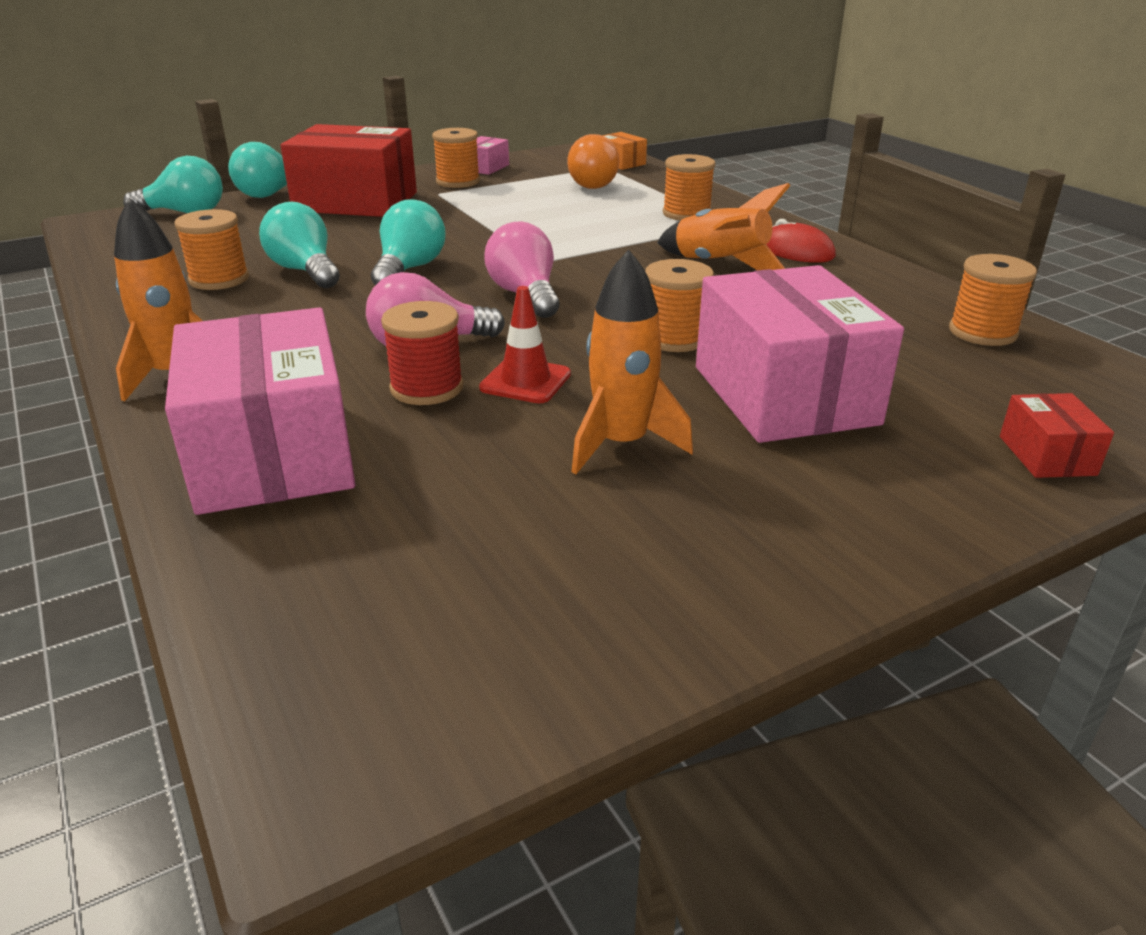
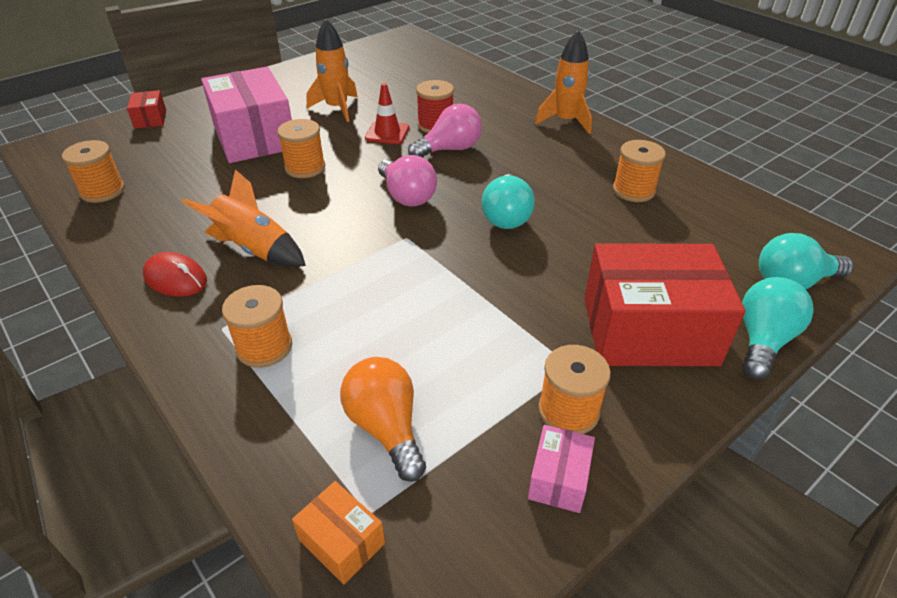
camera: 170 degrees right, 10 degrees up
(273, 453) = (481, 93): pink box -> none
(305, 271) = (583, 206): turquoise light bulb -> none

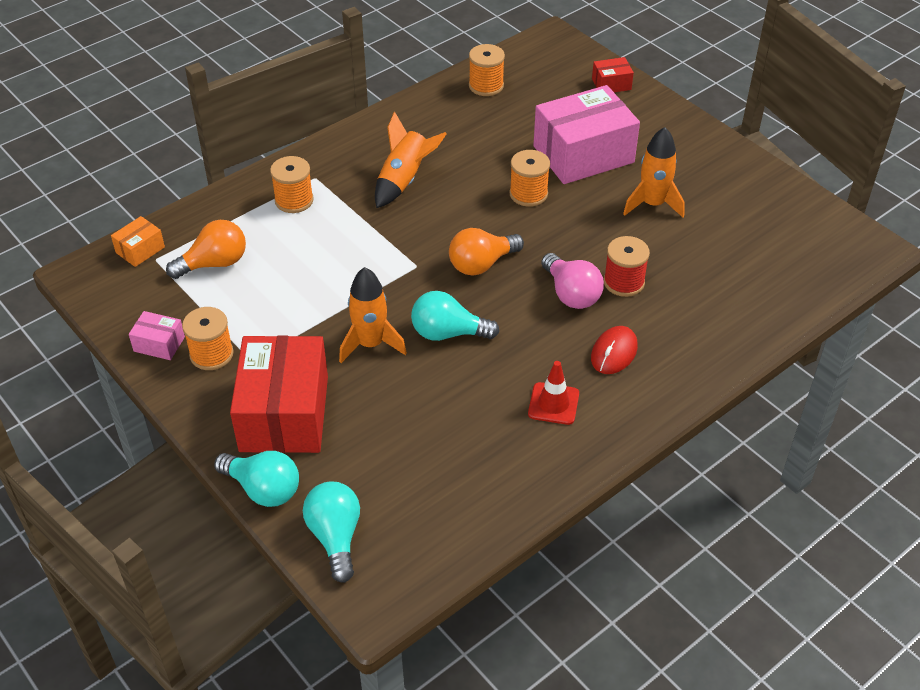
camera: 90 degrees right, 5 degrees up
(176, 278) = (371, 146): red mouse -> red mouse (614, 352)
(387, 133) = (601, 245): red traffic cone -> red traffic cone (553, 404)
(407, 196) = (481, 264): pink light bulb -> orange light bulb
(565, 121) = (648, 397): orange rocket -> orange rocket (370, 344)
(633, 190) = (495, 439): orange spool -> none

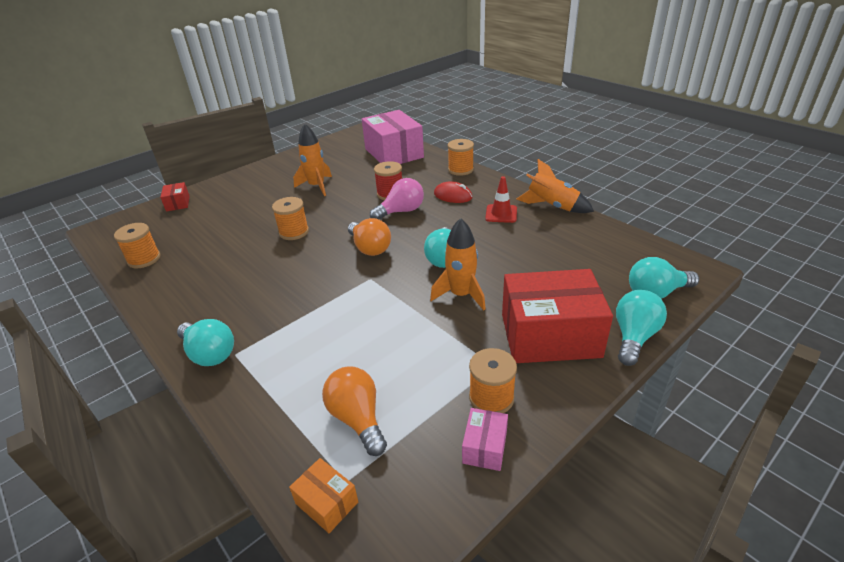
camera: 90 degrees left, 10 degrees down
(294, 200) = (267, 366): orange spool -> orange spool (460, 170)
(320, 161) = (209, 354): none -> turquoise light bulb
(404, 180) = (258, 295): orange rocket -> orange rocket (552, 206)
(583, 154) = (255, 212): pink box -> pink box (394, 153)

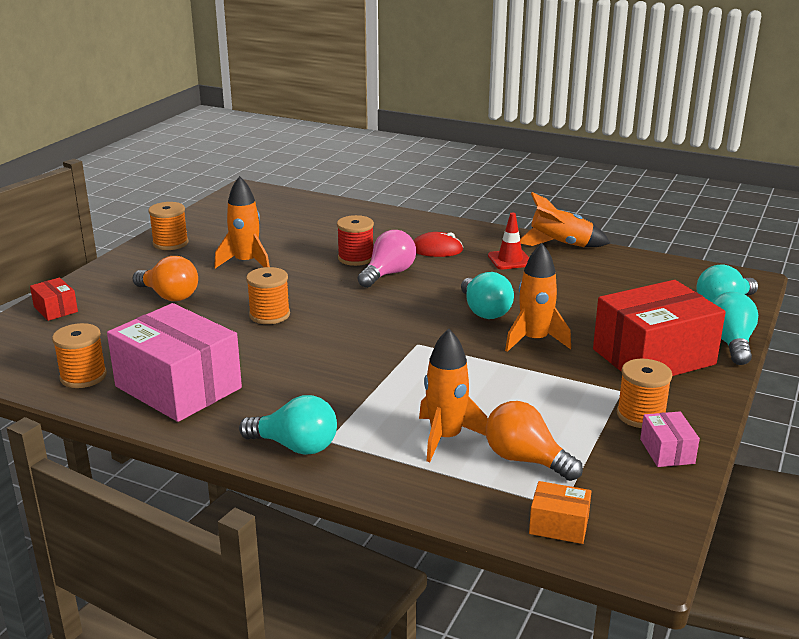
camera: 25 degrees left, 10 degrees down
(316, 376) = (446, 438): none -> orange rocket
(370, 248) = (386, 315): orange light bulb -> orange light bulb (169, 296)
(394, 153) = (315, 214): pink box -> pink box (178, 387)
(460, 170) = (420, 222): orange spool -> orange spool (170, 243)

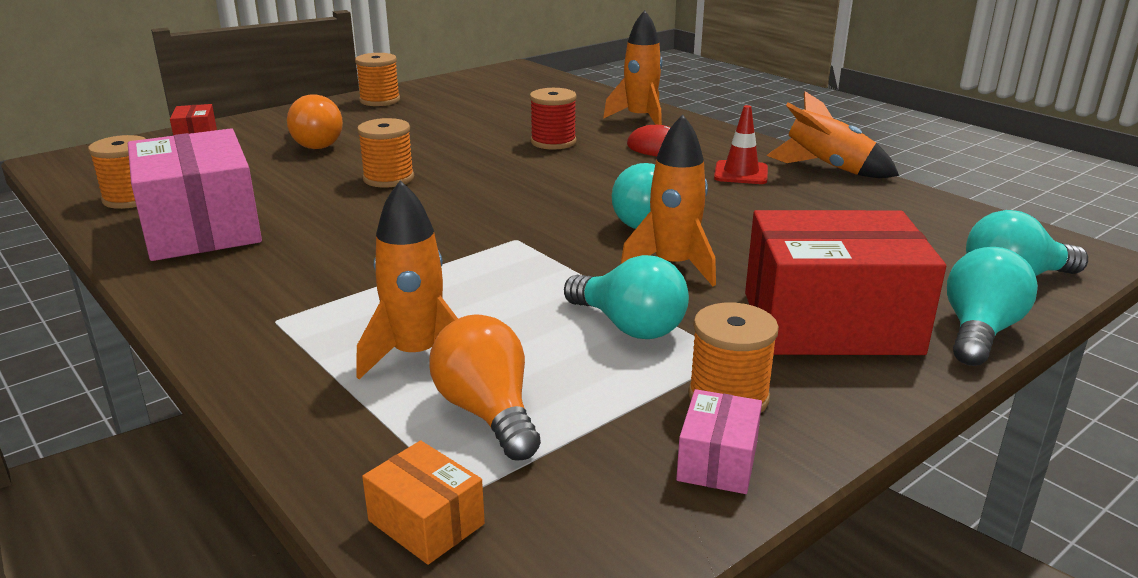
camera: 25 degrees right, 0 degrees up
(246, 263) = (430, 128): orange rocket -> orange rocket (640, 119)
(295, 446) = (231, 318): turquoise light bulb -> turquoise light bulb (629, 326)
(388, 274) = (571, 163): pink light bulb -> none

